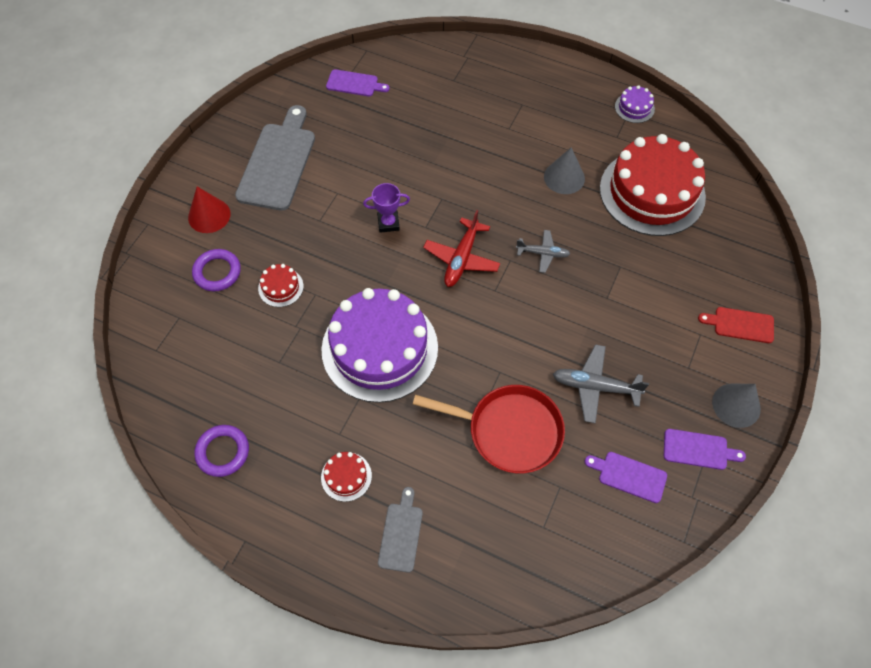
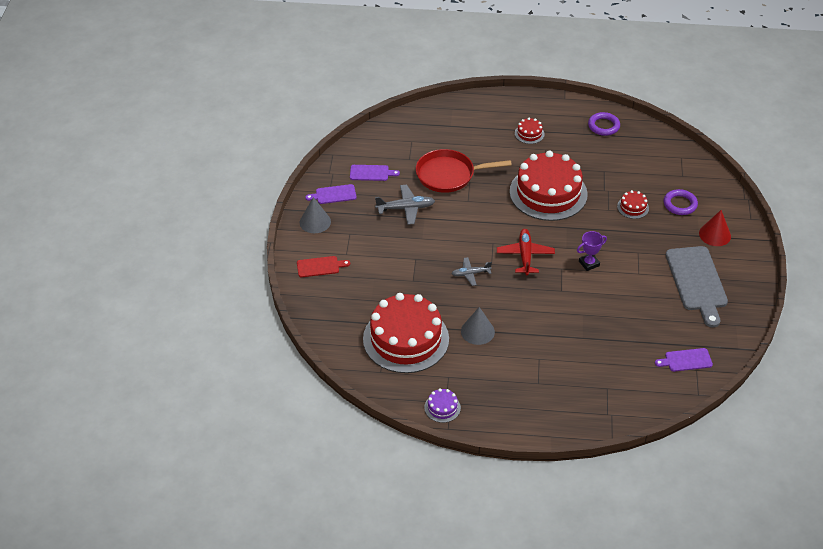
camera: 160 degrees right, 15 degrees down
(379, 348) = (548, 193): purple cake -> red cake
(401, 533) = (486, 120): grey cutting board -> none

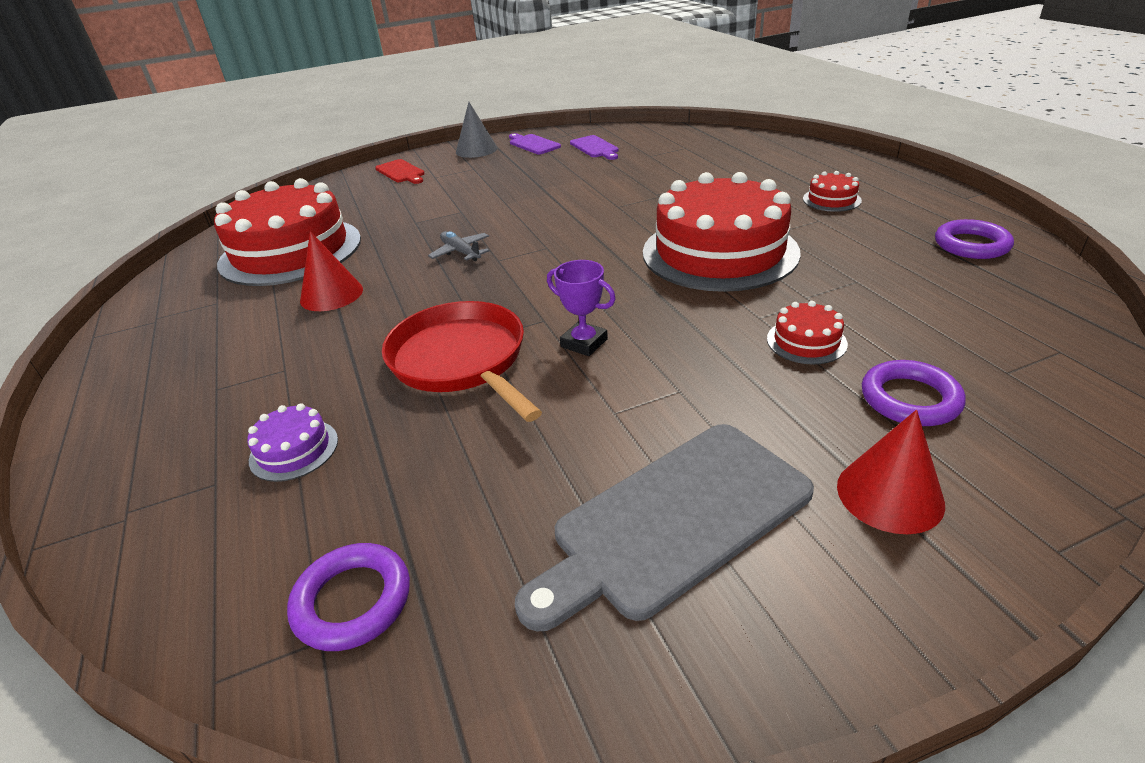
camera: 65 degrees right, 10 degrees down
(406, 208) = (554, 179): grey plane -> none
(442, 407) = (143, 318): purple cake -> purple cake (294, 450)
(448, 175) = (653, 181): red pan -> red pan (461, 360)
(477, 331) = (331, 294): grey cone -> red cone
(525, 255) = (544, 279): red plane -> none
(686, 360) = (352, 601): purple cutting board -> purple ring

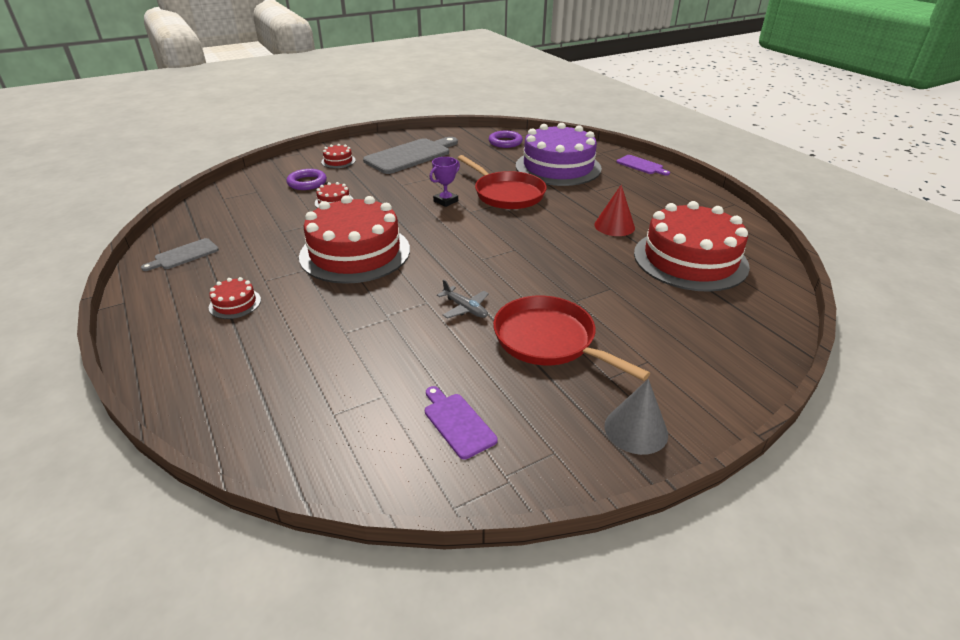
camera: 170 degrees right, 0 degrees up
(294, 450) = (558, 167): purple cake -> purple cake, size x2.48
(401, 172) = (702, 374): red cutting board -> none
(461, 252) = (547, 256): grey plane -> grey plane (465, 308)
(507, 185) = (549, 340): none -> red pan
(533, 144) = (554, 442): purple cutting board -> purple cutting board (641, 165)
(584, 343) = (446, 201): purple trophy -> purple trophy turned 75 degrees counterclockwise
(889, 494) = (338, 161): red cone -> red cake
(971, 245) = (184, 255): purple ring -> grey cutting board

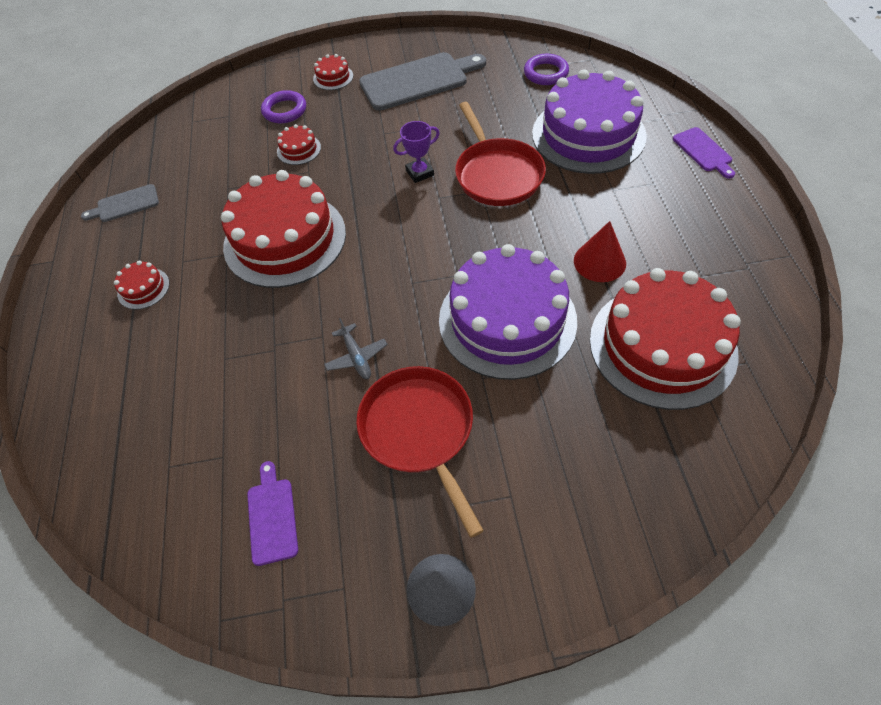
camera: 25 degrees right, 20 degrees up
(571, 266) = (507, 320): none -> purple cake

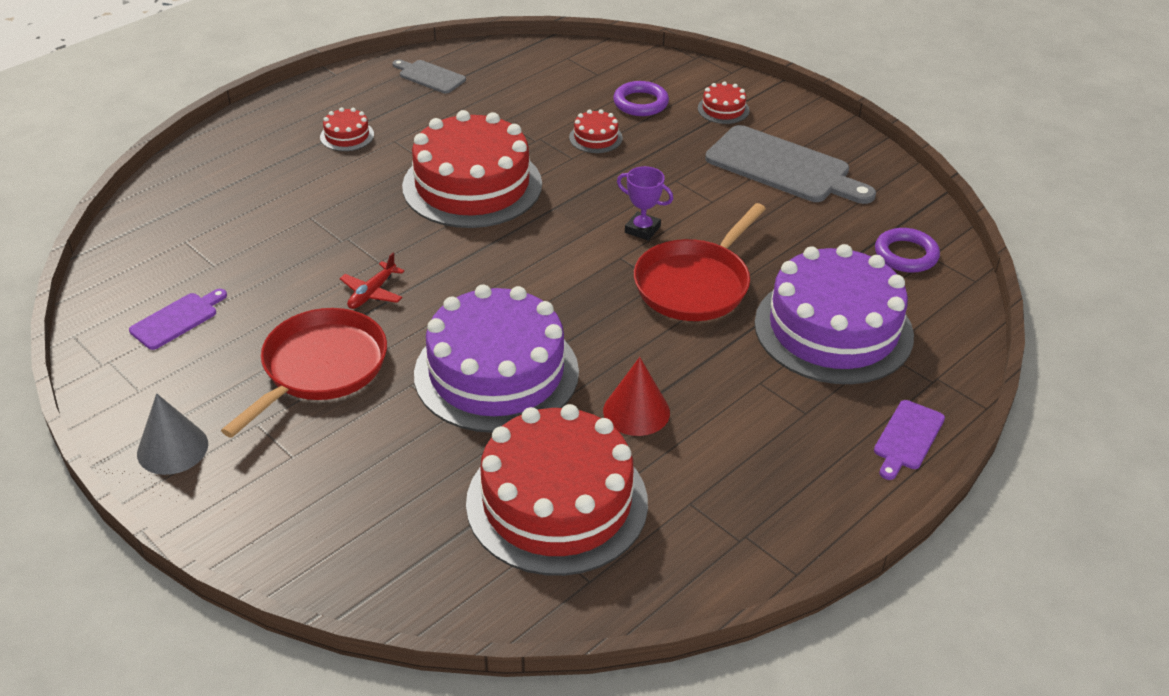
camera: 50 degrees right, 15 degrees down
(356, 357) = (372, 293): grey plane -> red plane

